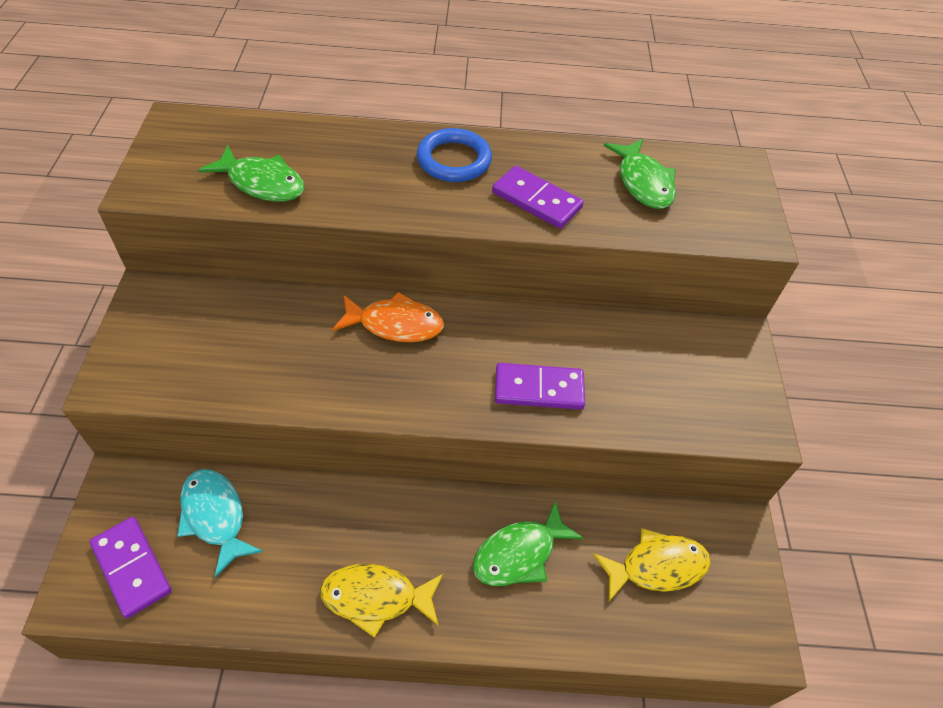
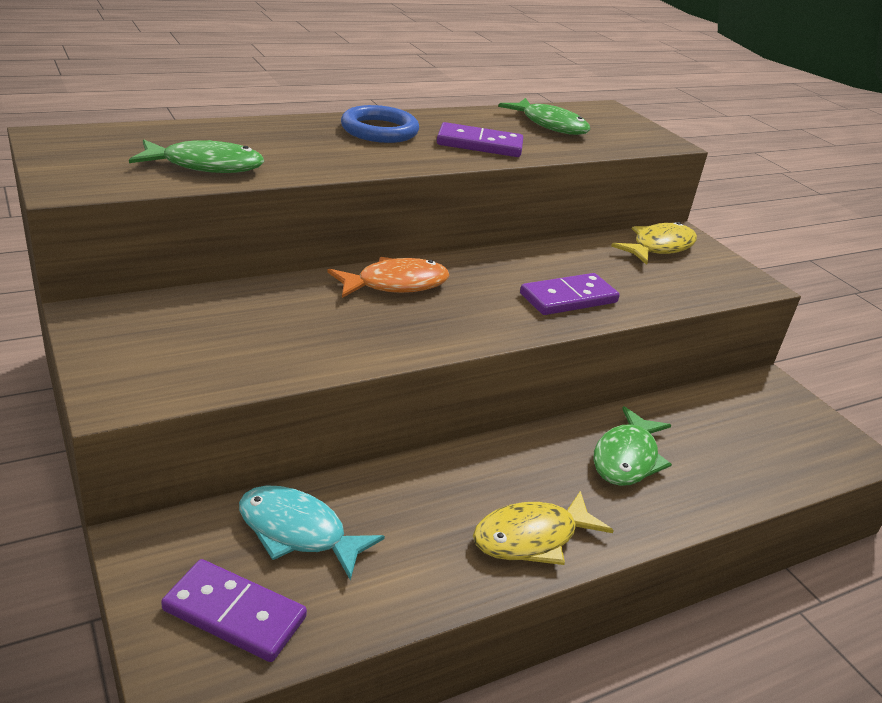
camera: 30 degrees left, 20 degrees down
(656, 566) = (740, 430): yellow fish -> yellow fish (659, 247)

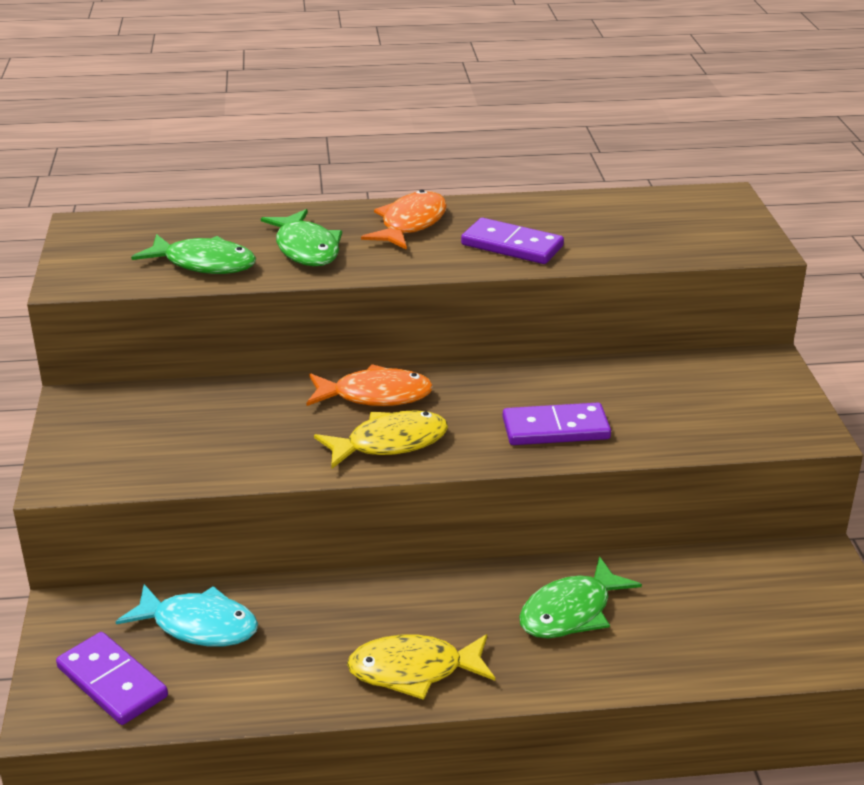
camera: 25 degrees right, 0 degrees up
(298, 532) = (198, 625): turquoise fish -> turquoise fish turned 150 degrees clockwise
(379, 130) = (410, 224): blue ring -> orange fish
(550, 125) = (623, 220): green fish -> green fish (306, 249)
(659, 247) = (721, 376): yellow fish -> yellow fish (390, 443)

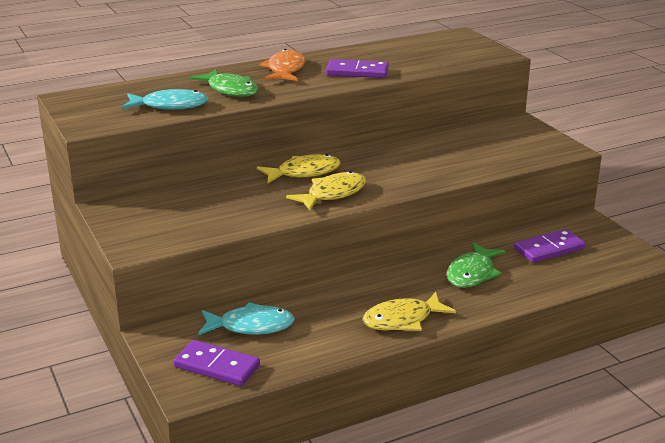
camera: 20 degrees left, 5 degrees down
(204, 263) = (170, 106): green fish -> turquoise fish
(375, 395) = (304, 173): orange fish -> yellow fish
(555, 429) = (426, 171): purple domino -> purple domino (549, 249)

